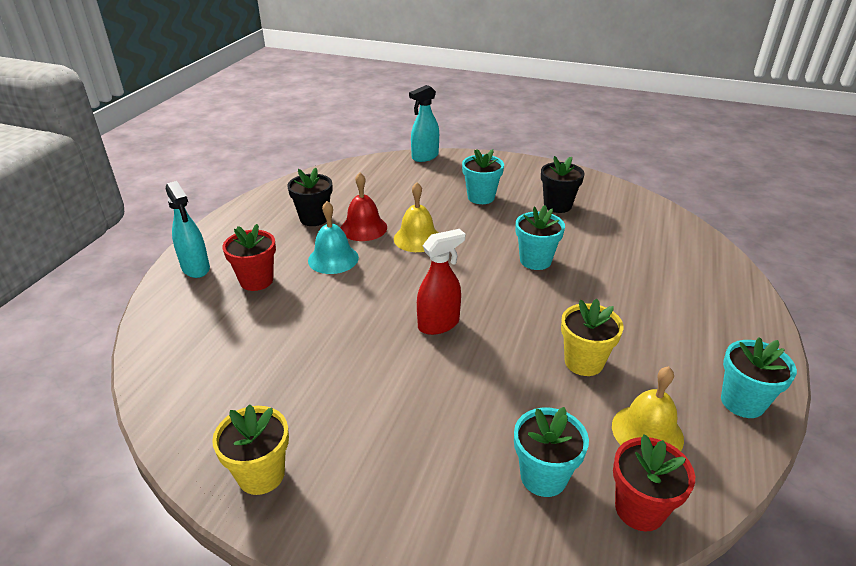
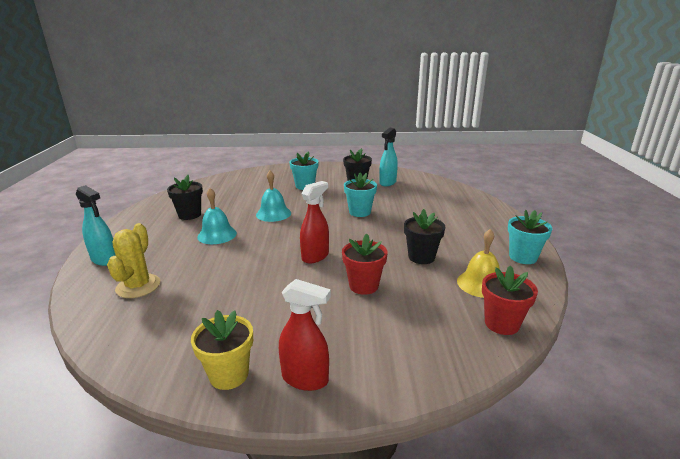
camera: 20 degrees left, 10 degrees down
(216, 318) = (138, 286): none -> yellow cactus
(256, 280) = (161, 258): red flower pot -> red flower pot (363, 286)
(341, 509) = (305, 379): none -> red spray bottle
(363, 228) = (231, 214): red bell -> none
(417, 238) = (273, 214): yellow bell -> turquoise bell
(425, 157) = (254, 171): turquoise spray bottle -> turquoise spray bottle (387, 183)
(543, 476) = (434, 322): turquoise flower pot -> none
(583, 362) = (421, 257): yellow flower pot -> black flower pot

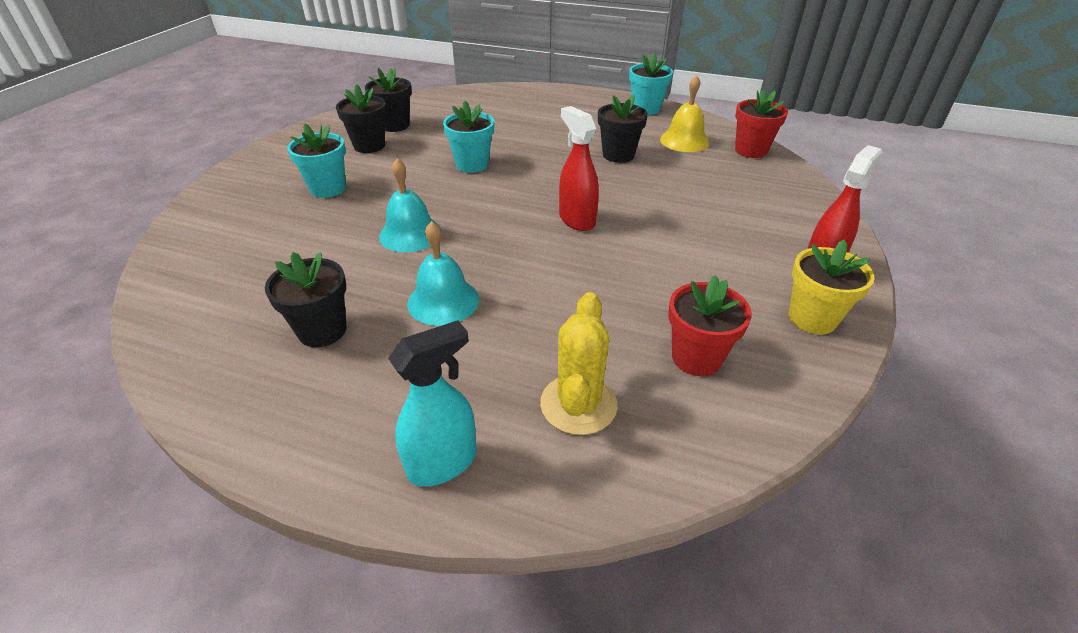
camera: 70 degrees left, 15 degrees up
(138, 286) = (578, 404): yellow cactus -> yellow cactus turned 75 degrees clockwise
(363, 286) = (663, 201): red flower pot -> red flower pot (696, 358)
(387, 183) = (394, 125): turquoise spray bottle -> black flower pot

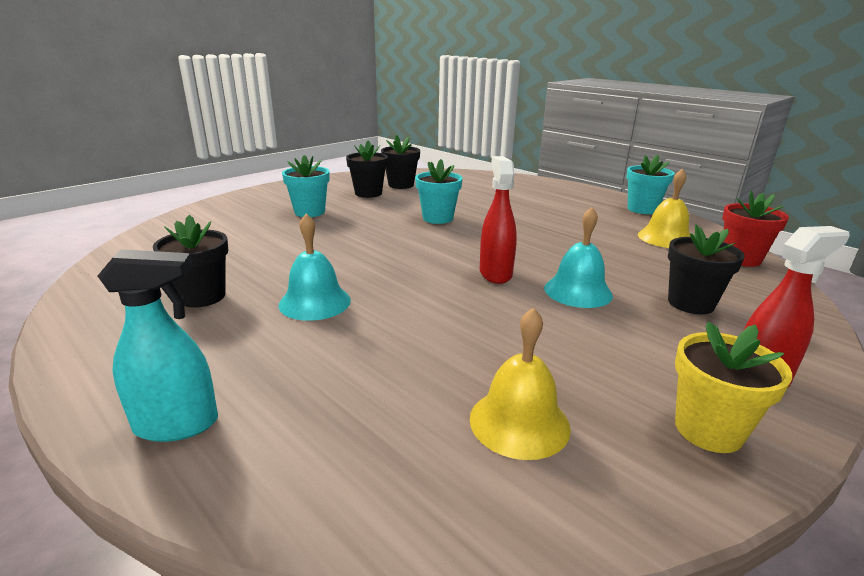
camera: 25 degrees right, 15 degrees down
(410, 234) = (339, 251): turquoise bell -> turquoise bell (578, 291)
(578, 404) = (349, 421): yellow cactus -> none
(618, 155) = (582, 236): black flower pot -> black flower pot (690, 303)
(696, 358) = (519, 422): red flower pot -> yellow bell

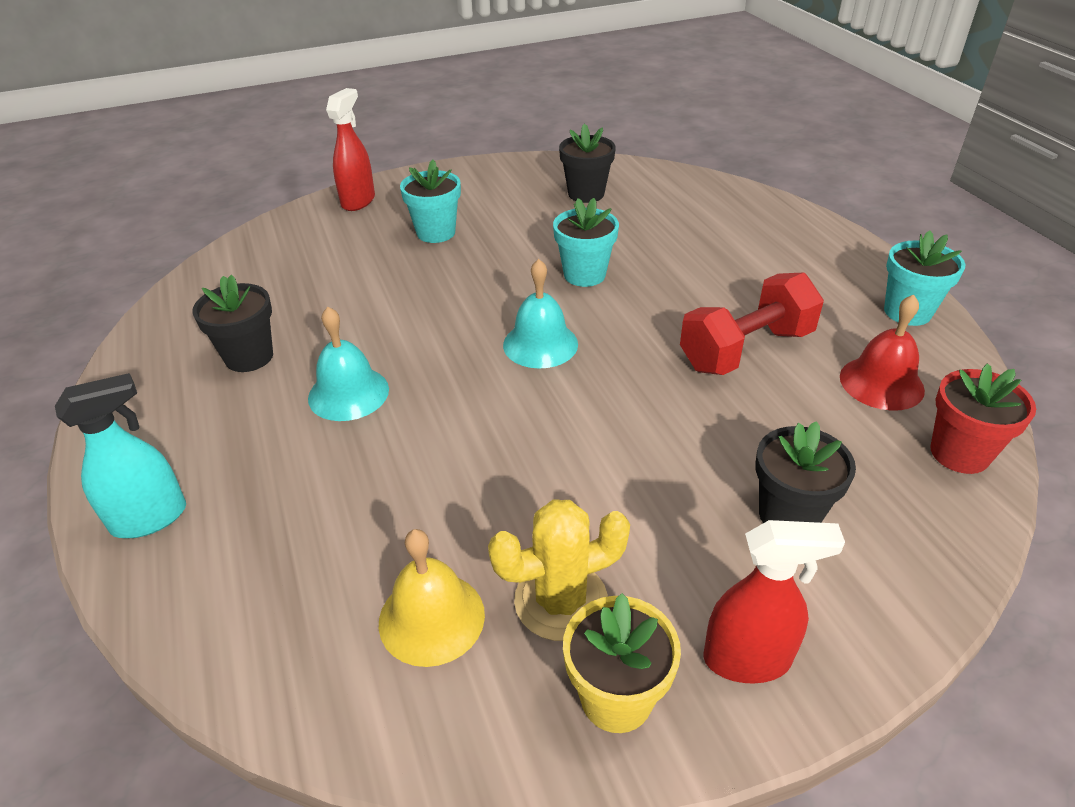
camera: 25 degrees right, 15 degrees up
(177, 425) = (150, 518): turquoise spray bottle -> turquoise spray bottle turned 45 degrees counterclockwise
(368, 193) = (531, 206): black flower pot -> none
(495, 273) = (577, 396): red spray bottle -> red spray bottle (358, 201)
(575, 236) = (746, 350): none -> red dumbbell
(578, 291) = (655, 454): turquoise bell -> turquoise bell (540, 344)
(605, 383) = (561, 601): none -> yellow cactus
(665, 238) = (881, 383): yellow bell -> red bell

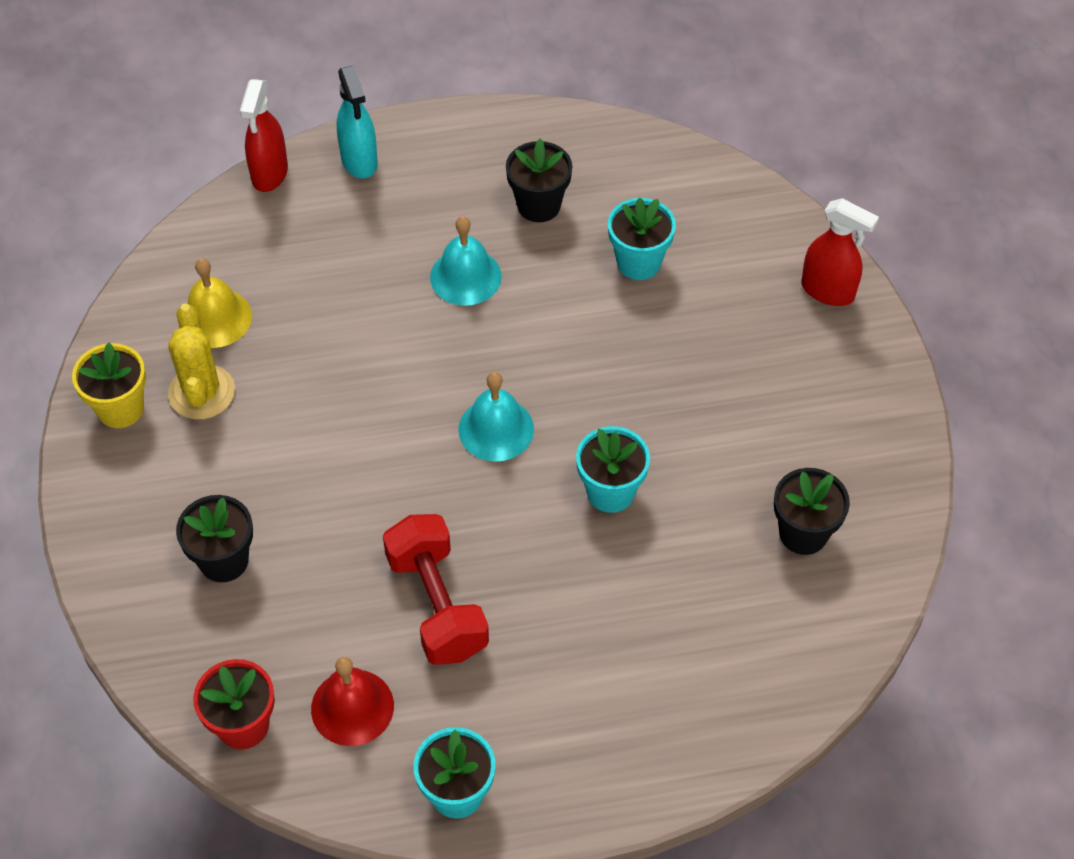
camera: 100 degrees right, 15 degrees up
(436, 232) = (735, 362): turquoise flower pot -> turquoise flower pot (638, 262)
(747, 659) = (118, 489): red spray bottle -> red spray bottle (269, 174)

